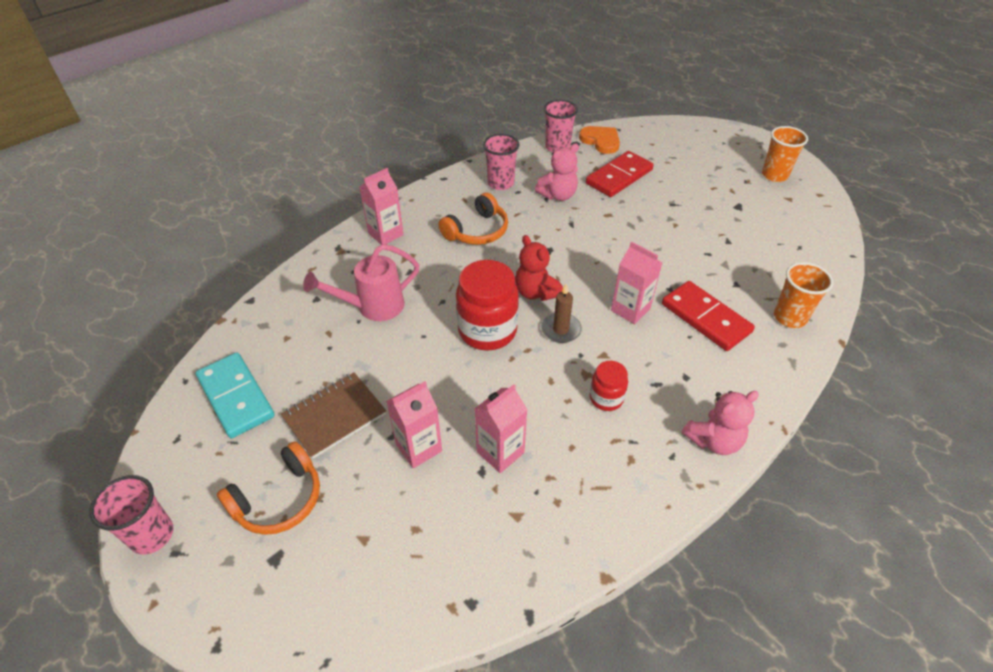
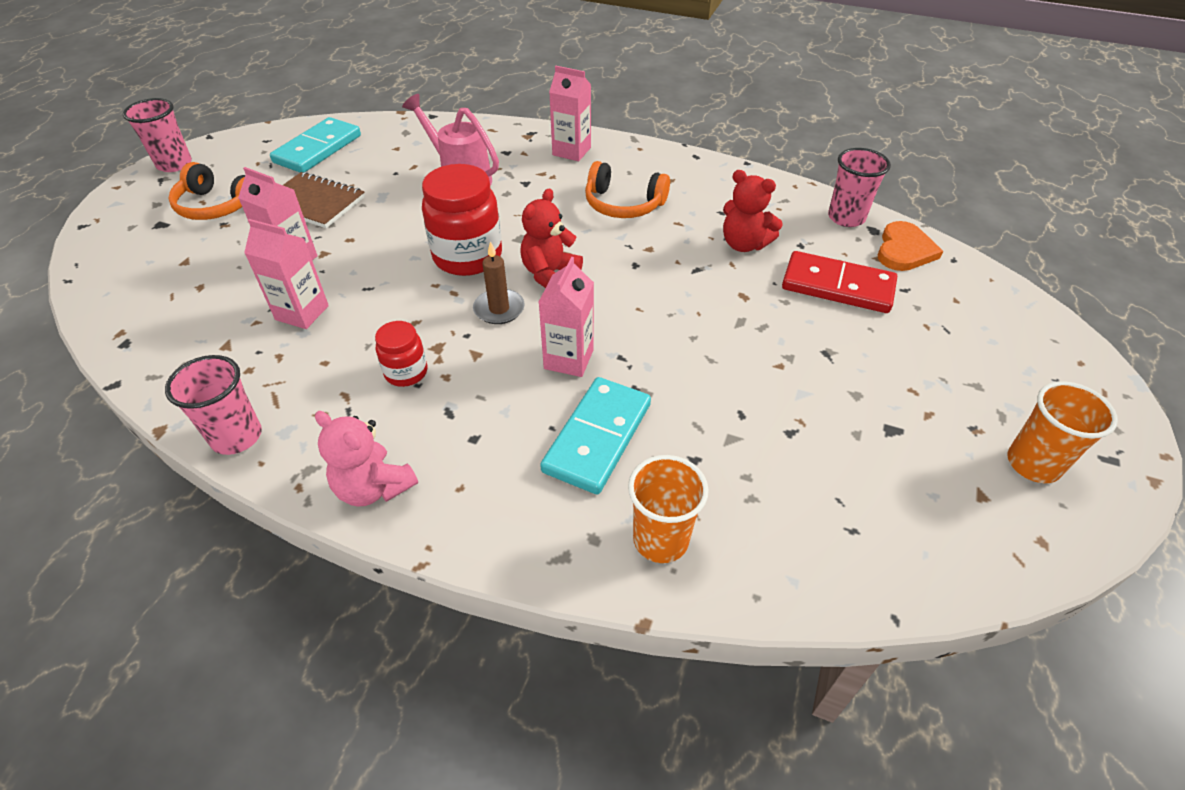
camera: 65 degrees right, 0 degrees up
(500, 183) = (725, 196): pink cup -> pink cup (237, 437)
(558, 195) = (744, 244): pink teddy bear -> red teddy bear
(705, 318) = (597, 437): red domino -> turquoise domino

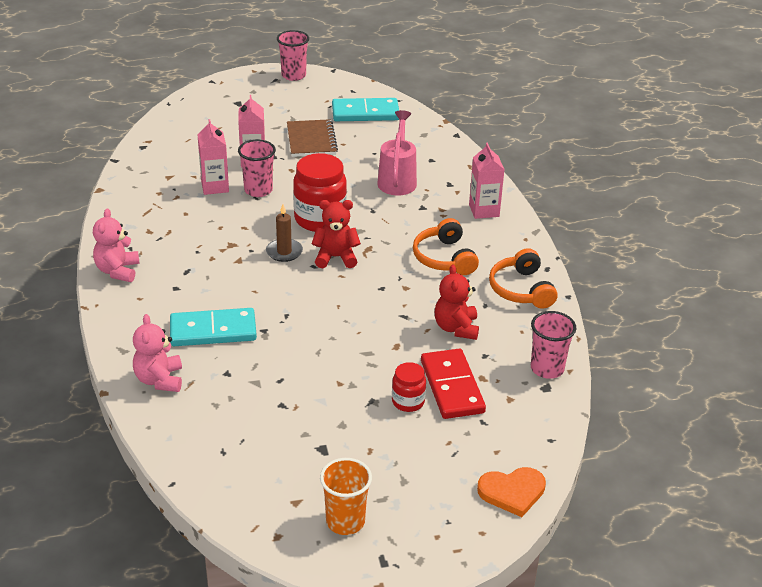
camera: 55 degrees right, 10 degrees down
(217, 206) = (272, 111): orange headphones -> orange headphones (521, 289)
(237, 437) = (114, 214): pink cup -> pink cup (258, 190)
(406, 372) = (202, 243): red jar -> red jar (408, 402)
(568, 359) = (266, 296): pink carton -> none
(660, 540) = (159, 380): orange cup -> pink teddy bear
(904, 250) = (535, 410): orange heart -> orange heart (512, 492)

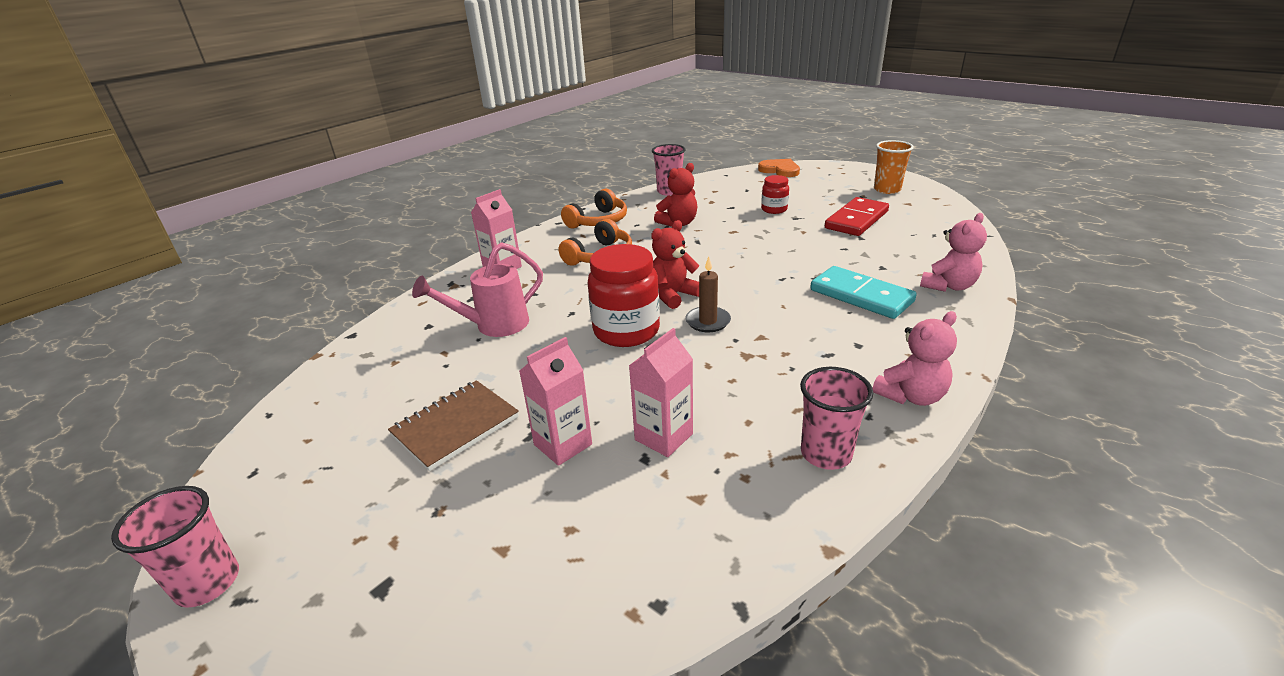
camera: 125 degrees left, 5 degrees down
(258, 190) = (626, 398): pink cup -> pink cup (826, 454)
(336, 257) = (673, 295): red teddy bear -> red teddy bear turned 90 degrees clockwise
(365, 113) = (331, 422): turquoise domino -> none
(452, 387) = (736, 205): red domino -> red domino (856, 220)

